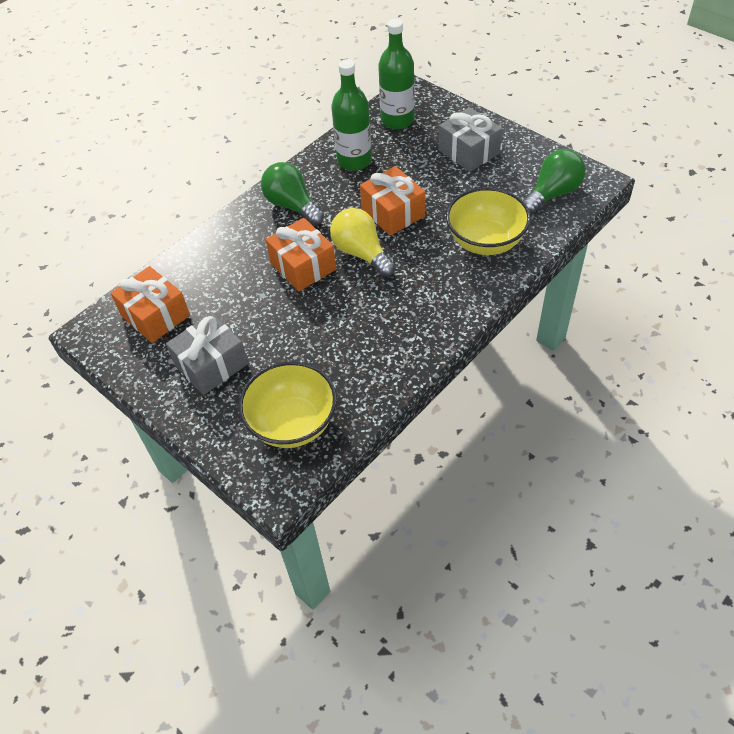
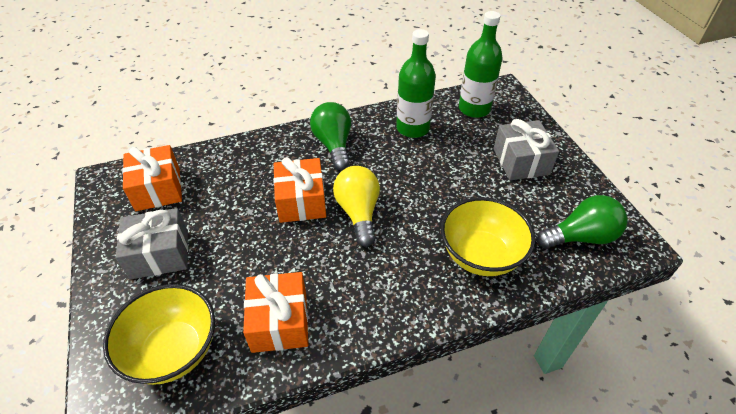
camera: 25 degrees right, 5 degrees down
(393, 212) = (413, 188): orange gift -> orange gift (280, 322)

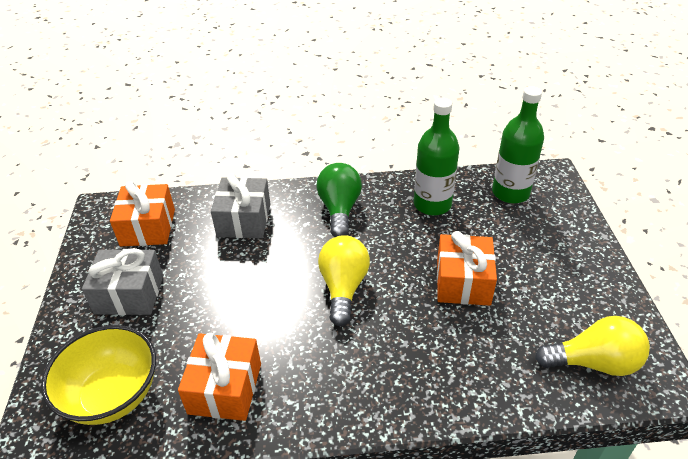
camera: 15 degrees right, 5 degrees down
(301, 201) = (287, 265): orange gift -> orange gift (463, 282)
(481, 255) = (466, 360): yellow bowl -> none
(521, 161) = (547, 261): grey gift -> grey gift (244, 220)
(581, 237) = (593, 362): green light bulb -> yellow light bulb

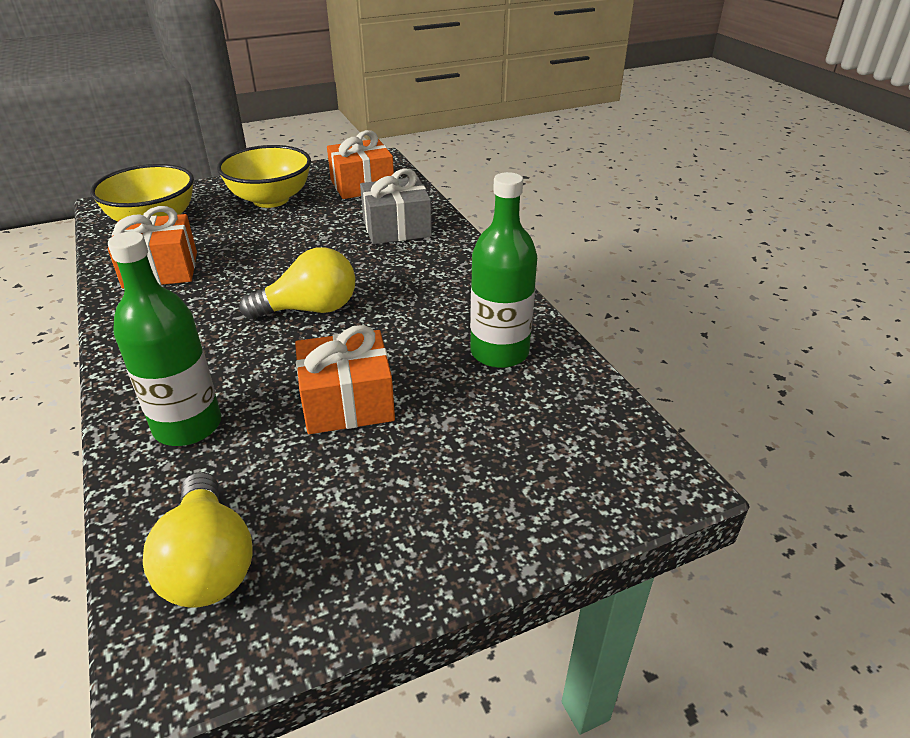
camera: 70 degrees right, 5 degrees down
(129, 294) = (271, 199): grey gift -> yellow bowl
(339, 209) = (446, 282): green light bulb -> none
(510, 193) = (578, 429): green bottle -> green bottle (188, 426)

